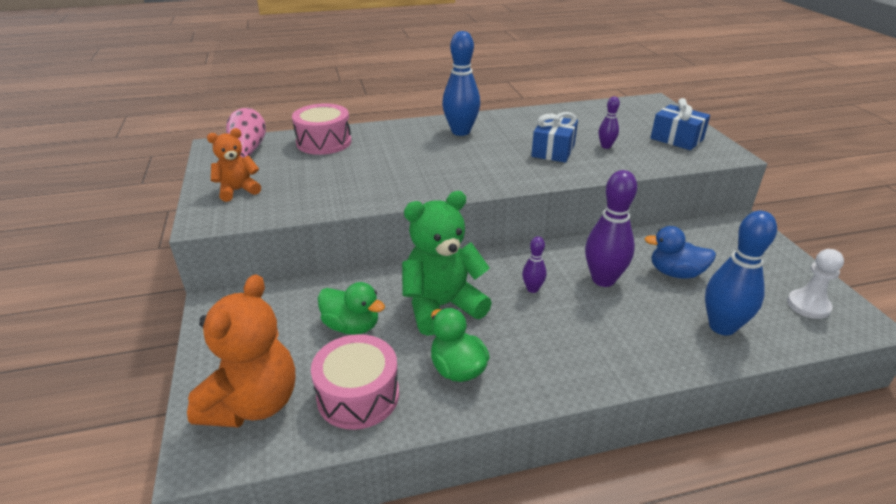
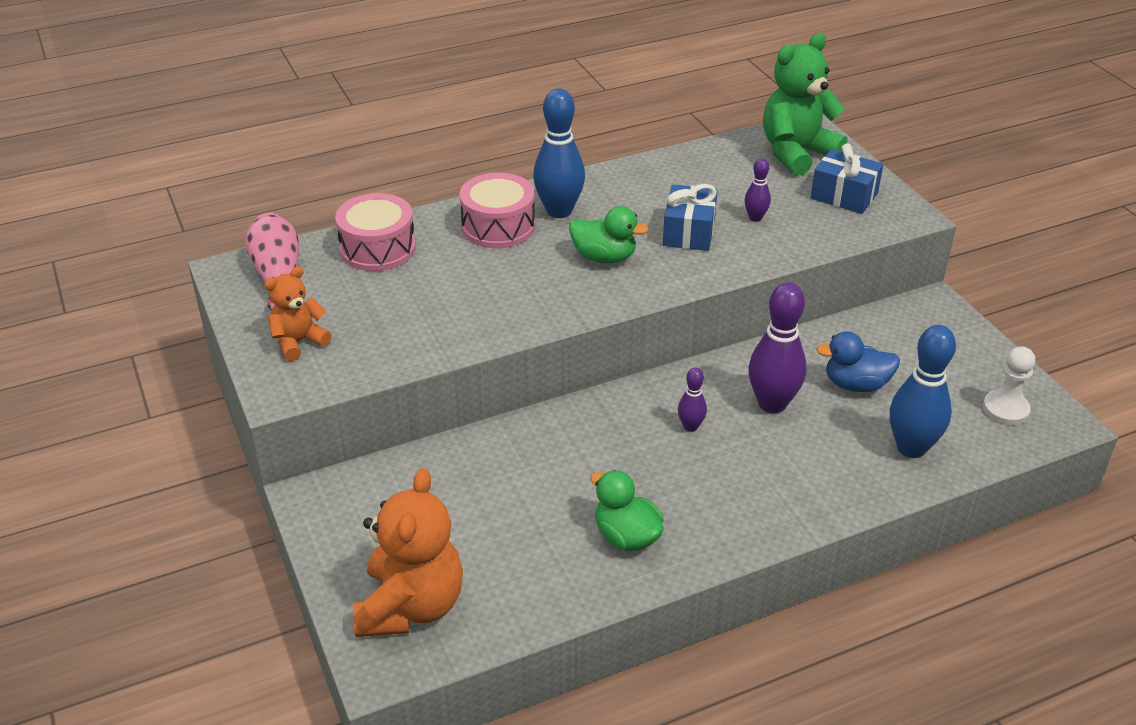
camera: 10 degrees left, 5 degrees up
(351, 326) = (488, 501): green duck -> green duck (604, 257)
(358, 395) = (525, 581): pink drum -> pink drum (498, 226)
(441, 306) = (588, 463): green teddy bear -> green teddy bear (796, 153)

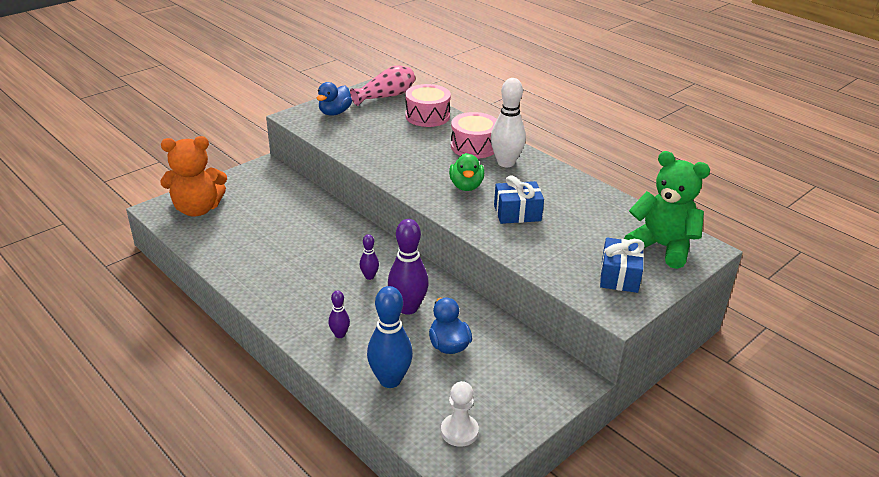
camera: 70 degrees right, 5 degrees down
(299, 342) = (334, 112): orange teddy bear -> blue duck
(559, 211) = (506, 163): blue bowling pin -> white bowling pin
(626, 536) = (264, 267): green duck -> none
(755, 218) = (556, 238): purple bowling pin -> purple bowling pin (339, 334)

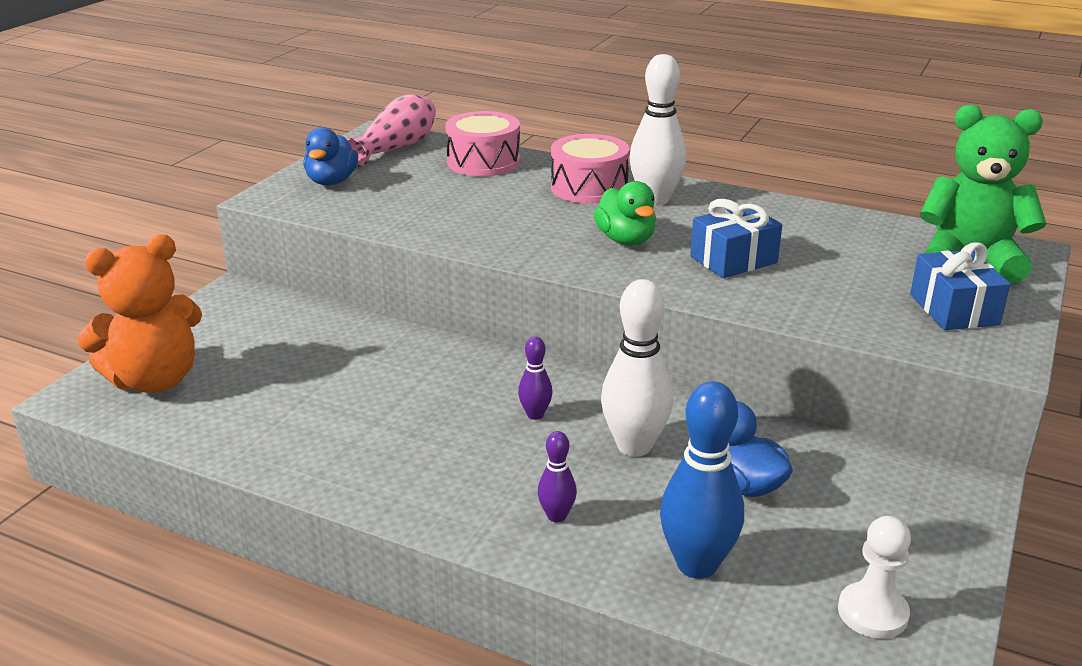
camera: 20 degrees left, 5 degrees down
(408, 308) = (634, 446): purple bowling pin -> white bowling pin

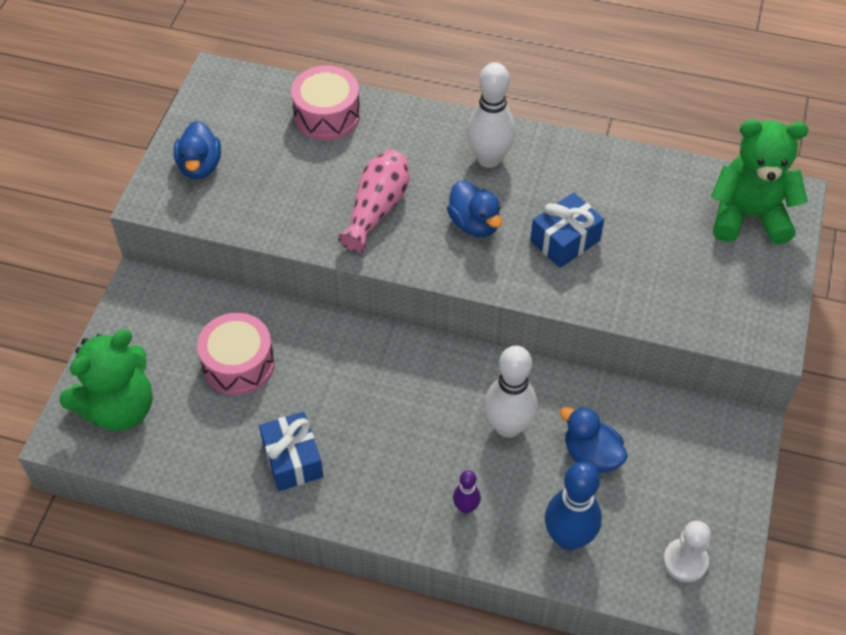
camera: 10 degrees left, 25 degrees up
(155, 380) = (119, 408): orange teddy bear -> green teddy bear
(396, 147) = (241, 100): pink vase -> pink vase (377, 209)
(535, 414) = (428, 403): purple bowling pin -> none
(589, 187) = (429, 146): pink drum -> pink drum (238, 364)
(625, 240) = (474, 224): green duck -> blue duck
(954, 309) = (737, 285): blue gift -> blue gift (293, 459)

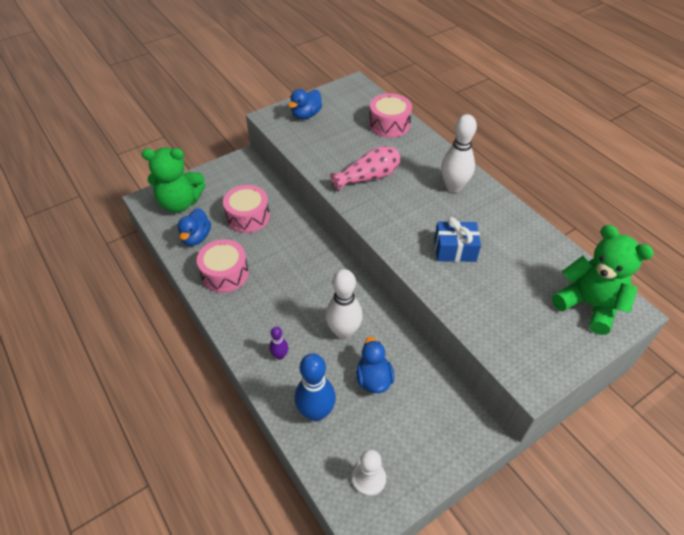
camera: 40 degrees right, 5 degrees down
(293, 459) = (225, 274): blue gift -> pink drum
(474, 224) = (412, 212): blue duck -> blue duck (196, 237)

